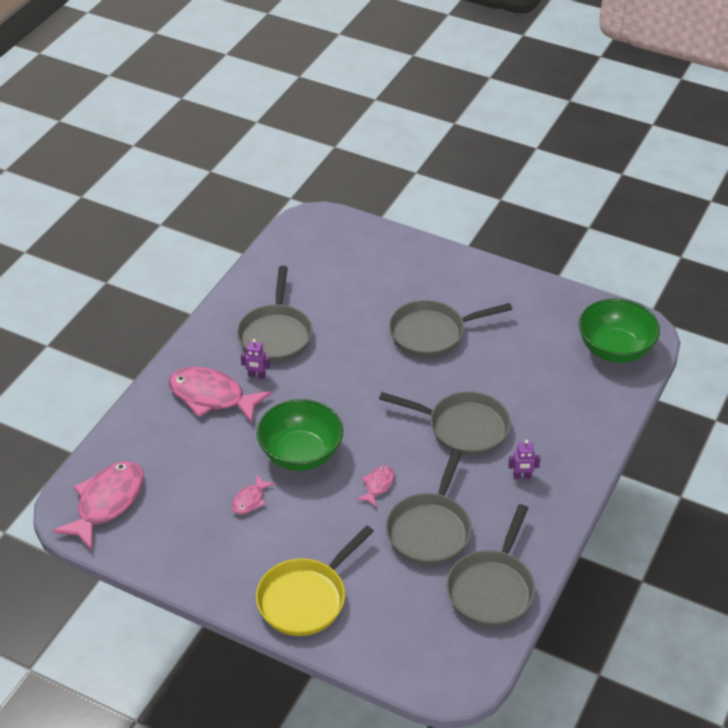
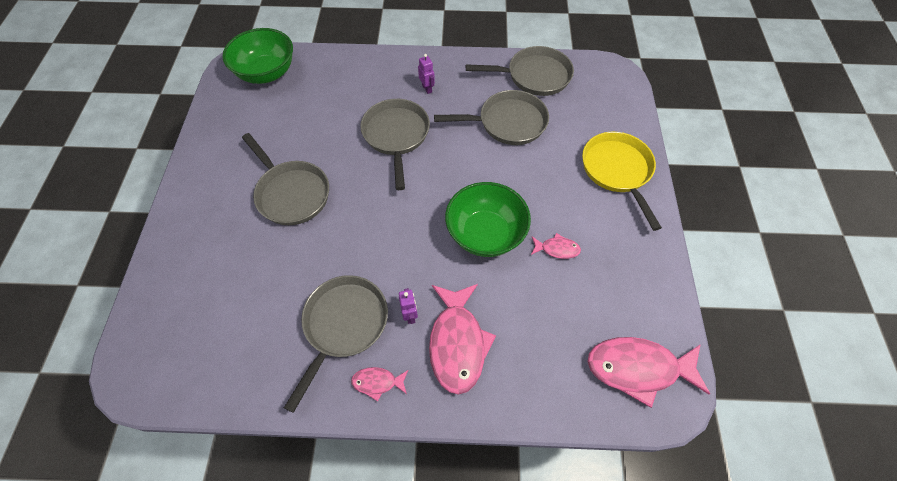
camera: 115 degrees left, 15 degrees up
(275, 334) = (343, 325): grey pan -> grey pan turned 45 degrees counterclockwise
(305, 598) = (617, 171): yellow pan -> yellow pan turned 120 degrees counterclockwise
(378, 485) = (486, 168): pink fish -> pink fish (377, 382)

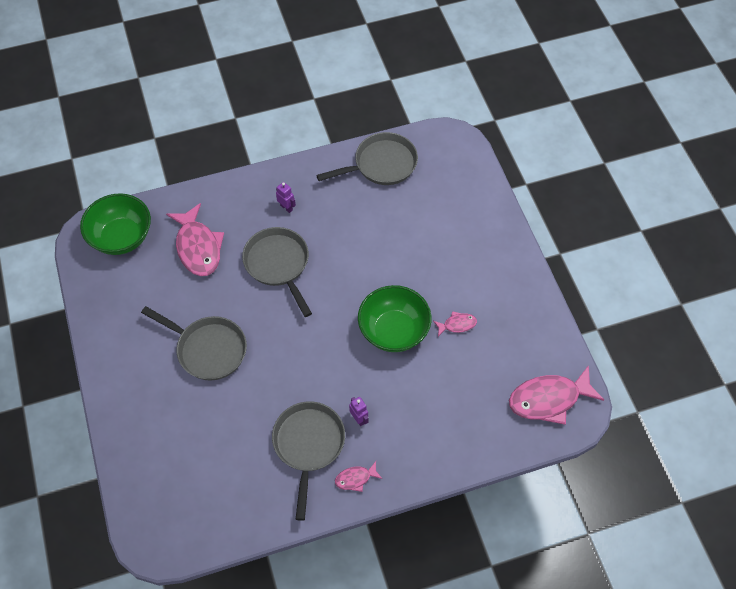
camera: 20 degrees left, 0 degrees up
(457, 343) = (405, 428): pink fish -> pink fish (198, 247)
(508, 123) = (374, 220): grey pan -> none
(617, 171) = (485, 238): yellow pan -> none

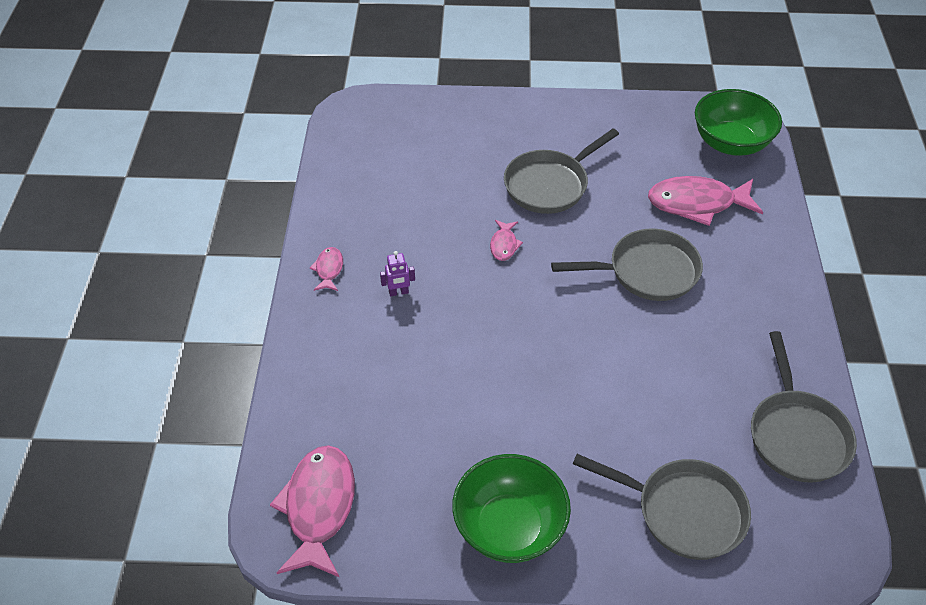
camera: 110 degrees right, 10 degrees down
(286, 207) = (739, 301): purple robot -> none
(308, 445) = (390, 240): grey pan -> grey pan (683, 511)
(393, 331) = (502, 362): green bowl -> green bowl (509, 527)
(457, 325) = (482, 437): pink fish -> pink fish (504, 245)

